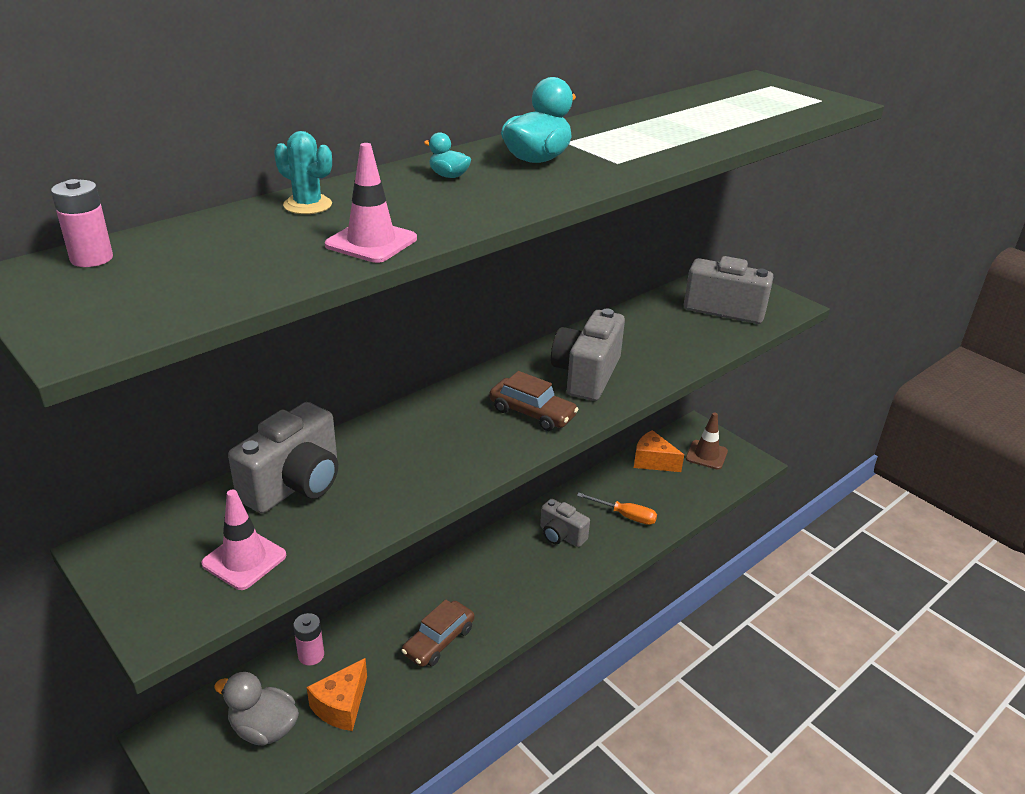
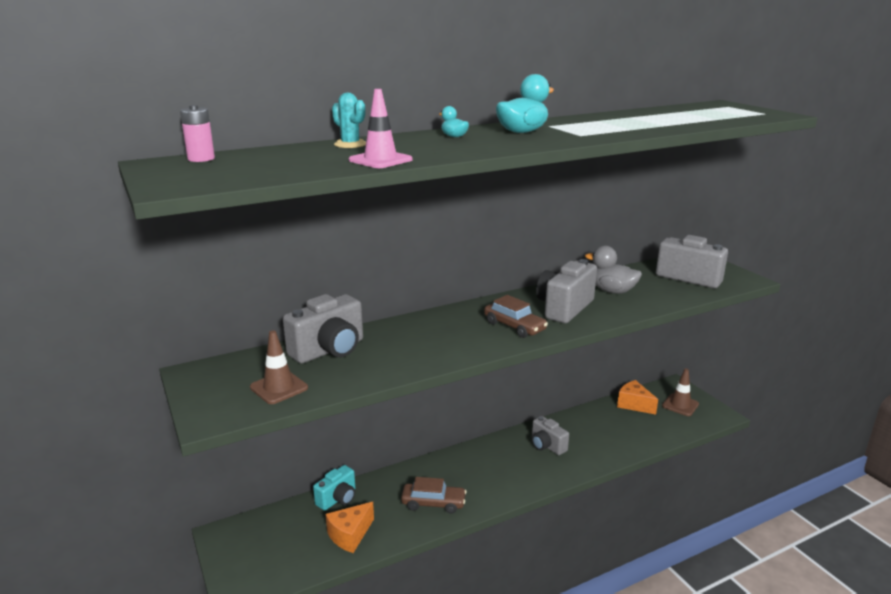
camera: 15 degrees right, 10 degrees down
(244, 560) = (279, 388): pink traffic cone -> brown traffic cone
(264, 728) = (291, 541): grey duck -> grey duck (612, 291)
(311, 655) = (338, 499): pink battery -> turquoise camera
(438, 641) = (433, 503): brown car -> brown car turned 135 degrees counterclockwise
(625, 516) = (602, 439): orange screwdriver -> none

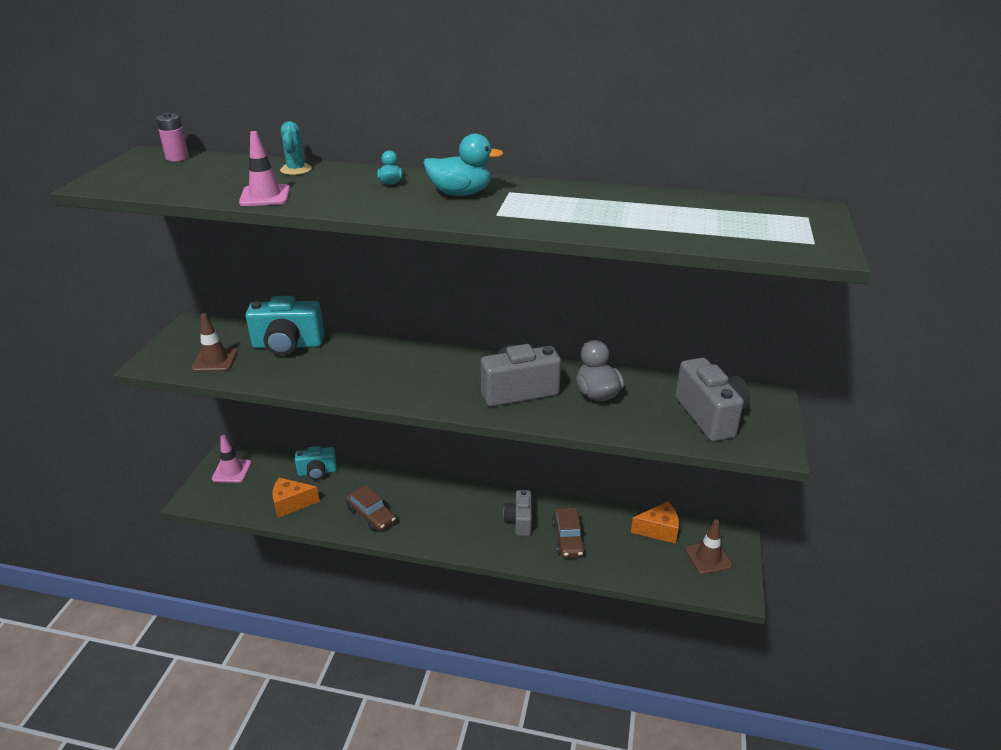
camera: 40 degrees right, 10 degrees up
(247, 544) = (232, 471): none -> pink traffic cone
(329, 350) = (287, 345): grey camera -> turquoise camera
(514, 326) = (444, 388): brown car -> brown car (568, 538)
(634, 404) = (659, 530): orange cheese -> orange cheese turned 90 degrees clockwise

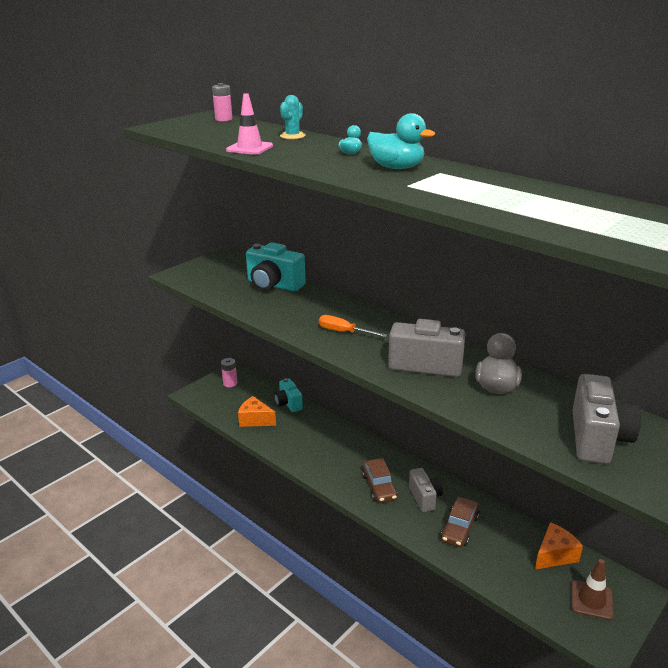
camera: 30 degrees right, 5 degrees down
(215, 360) = (216, 283): brown traffic cone -> none
(232, 471) = (230, 383): pink traffic cone -> pink battery
(317, 472) = (288, 404): turquoise camera -> turquoise camera turned 45 degrees clockwise
(371, 515) = (307, 449): brown car -> brown car (379, 487)
(411, 379) = (344, 332): none -> orange screwdriver
(519, 521) = (424, 498): grey camera -> grey camera turned 135 degrees clockwise
(659, 530) = (554, 555): orange cheese -> orange cheese turned 60 degrees counterclockwise

